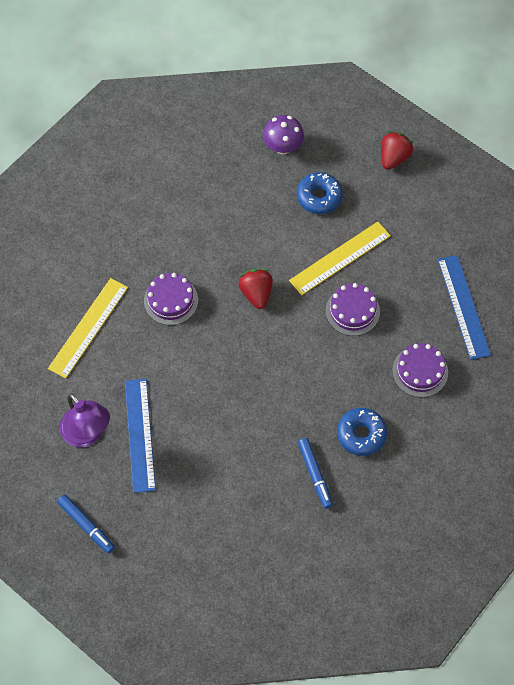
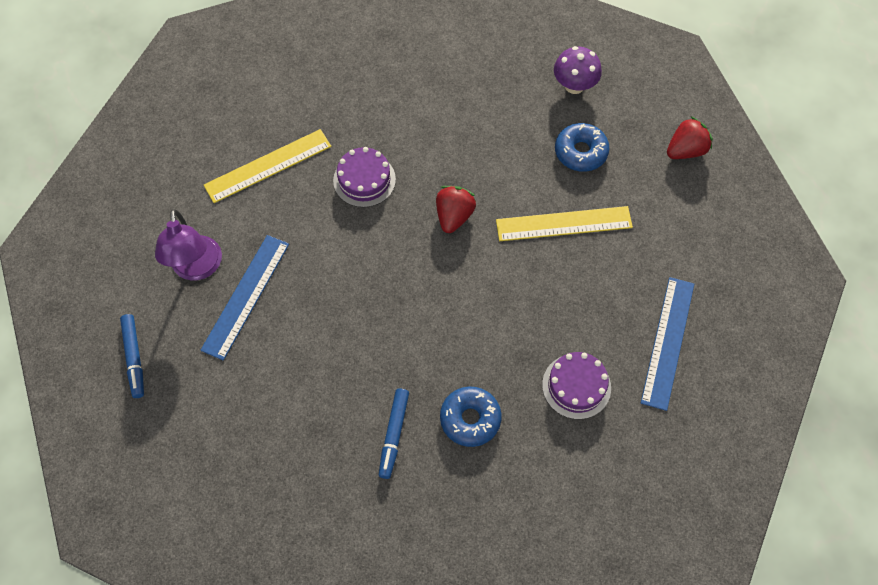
camera: 30 degrees right, 0 degrees up
(352, 311) = (543, 284): purple cake -> none

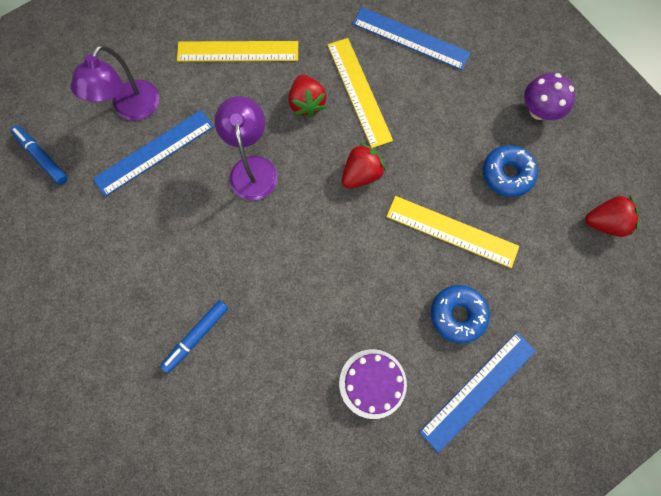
camera: 30 degrees right, 10 degrees up
(134, 358) = (42, 157): blue marker -> blue marker turned 120 degrees clockwise
(350, 262) = (252, 168): none -> purple lamp
(364, 180) = (307, 103): purple cake -> red strawberry
(406, 146) = (359, 92): none -> yellow ruler
(423, 78) = (410, 39): none -> blue ruler
(470, 419) = (266, 359): blue donut -> blue donut (457, 315)

